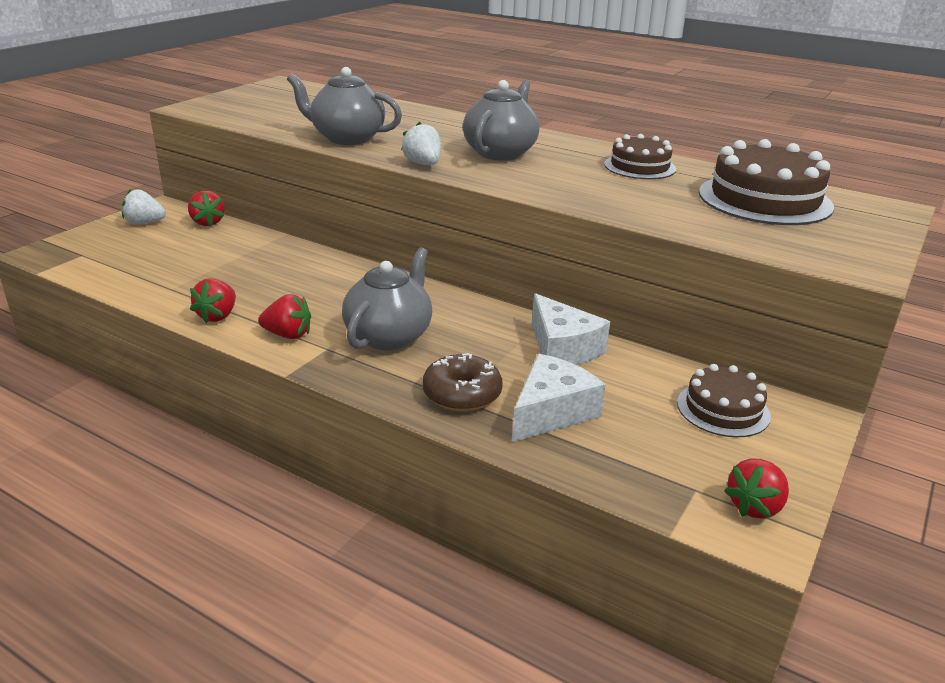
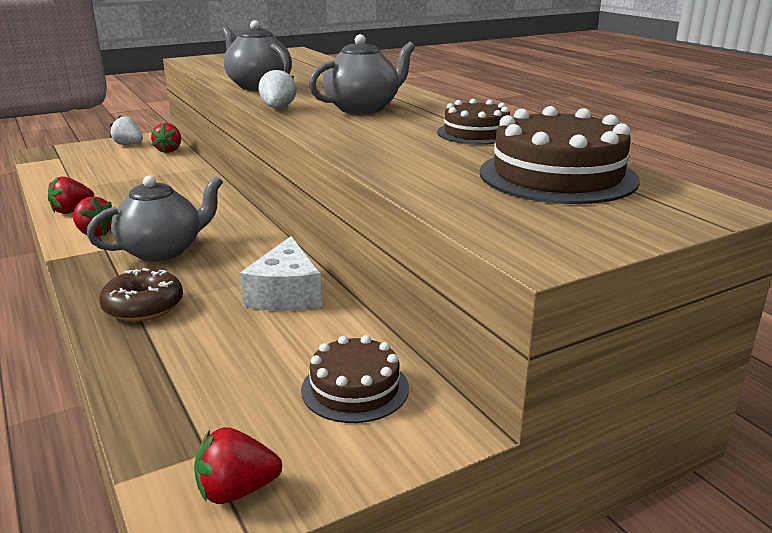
camera: 30 degrees right, 5 degrees down
(551, 412) = (190, 342): white cheese -> none

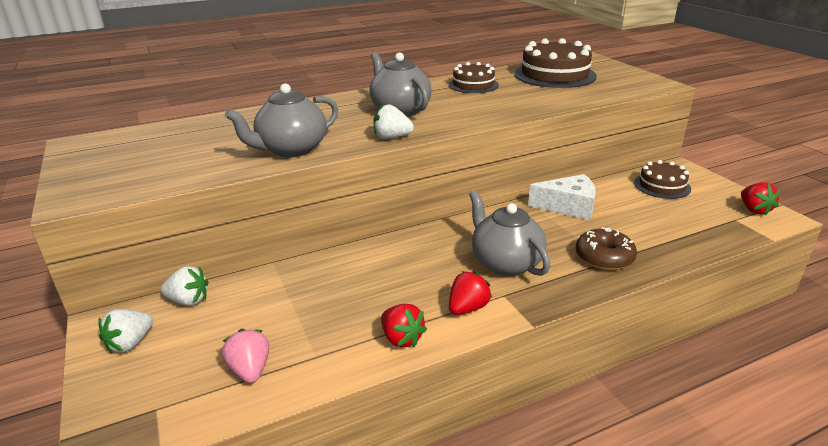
camera: 85 degrees left, 5 degrees up
(75, 173) = (250, 370): none -> pink strawberry
(169, 150) = (188, 300): red strawberry -> white strawberry

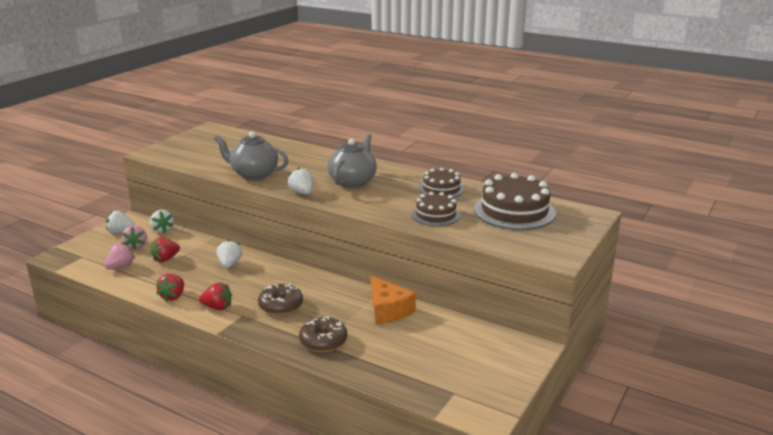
camera: 55 degrees right, 5 degrees down
(203, 337) = (136, 246): none -> pink strawberry
(365, 271) = (229, 264): none -> white strawberry
(505, 262) = (281, 306): grey teapot -> brown donut
(568, 207) = (388, 310): white cheese -> orange cheese
(662, 186) = (480, 345): brown cake -> brown cake (435, 215)
(754, 210) = (486, 401): red strawberry -> red strawberry (165, 259)

